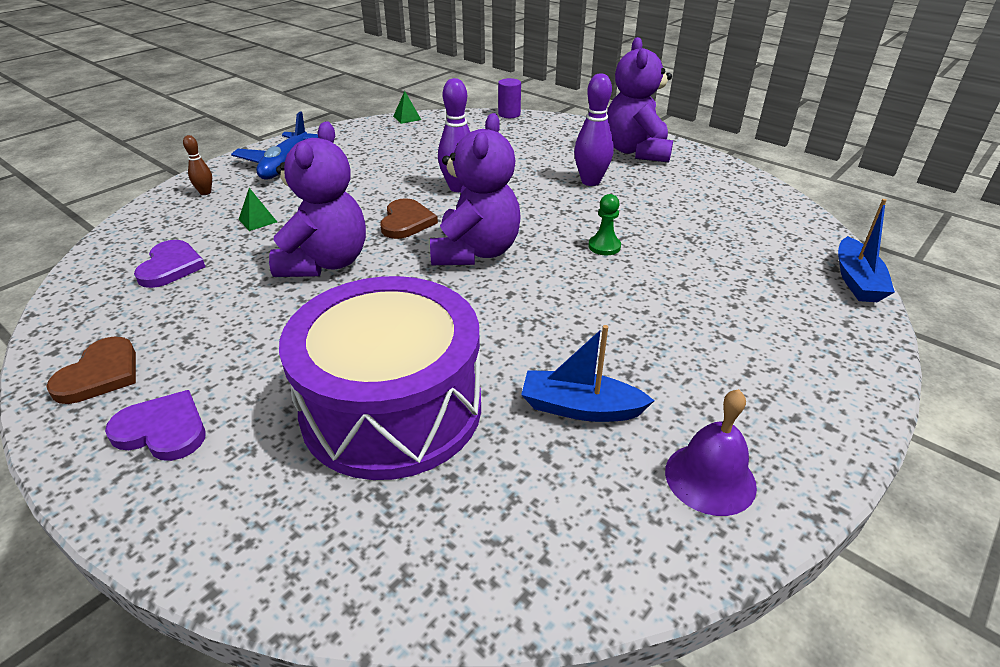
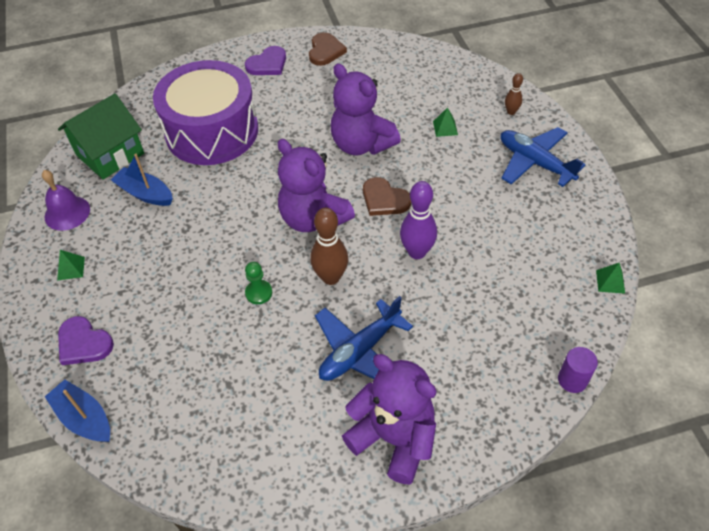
camera: 125 degrees right, 15 degrees up
(100, 374) = (325, 51): brown heart -> brown heart turned 135 degrees counterclockwise
(170, 266) = (411, 83): purple heart -> purple heart (83, 343)
(537, 217) = (331, 277): none -> brown bowling pin
(549, 514) = (110, 154): none -> green house
(580, 408) = (145, 193): blue boat -> blue boat turned 105 degrees counterclockwise
(590, 181) = (360, 351): purple bowling pin -> blue plane
(768, 402) = (71, 268): none -> green pyramid

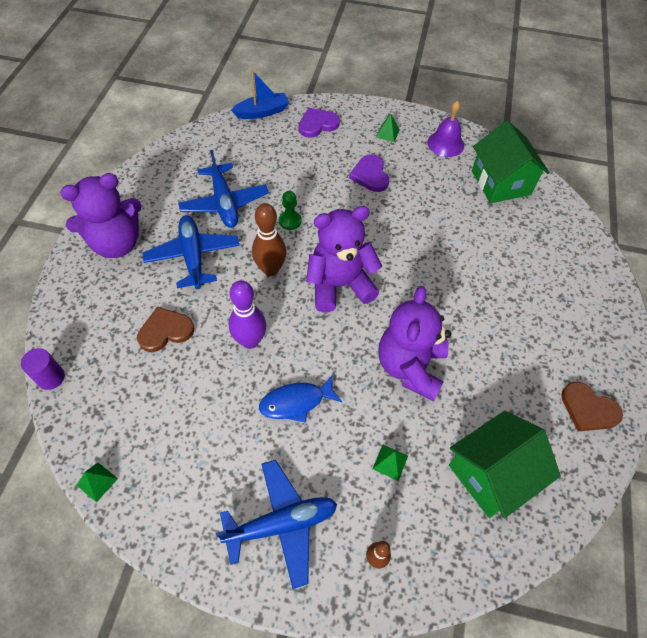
camera: 115 degrees right, 5 degrees up
(145, 193) = (439, 190): blue boat -> none
(212, 131) = (495, 257): purple drum -> none
(268, 64) = (585, 341): purple heart -> purple heart (370, 175)
(269, 367) = (224, 203): none -> blue plane
(361, 144) = (410, 367): purple teddy bear -> purple teddy bear turned 60 degrees counterclockwise
(384, 199) = (325, 348): brown heart -> brown heart (165, 331)
(411, 80) = (491, 474): none -> green house
(445, 196) = (296, 402): none -> blue fish

